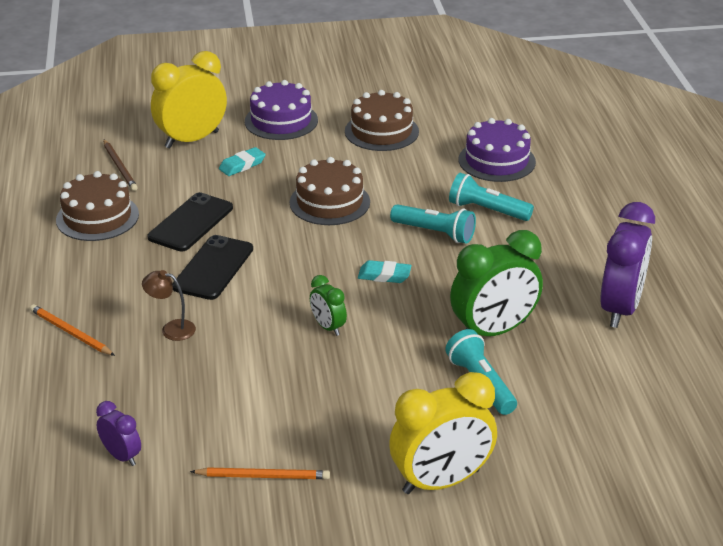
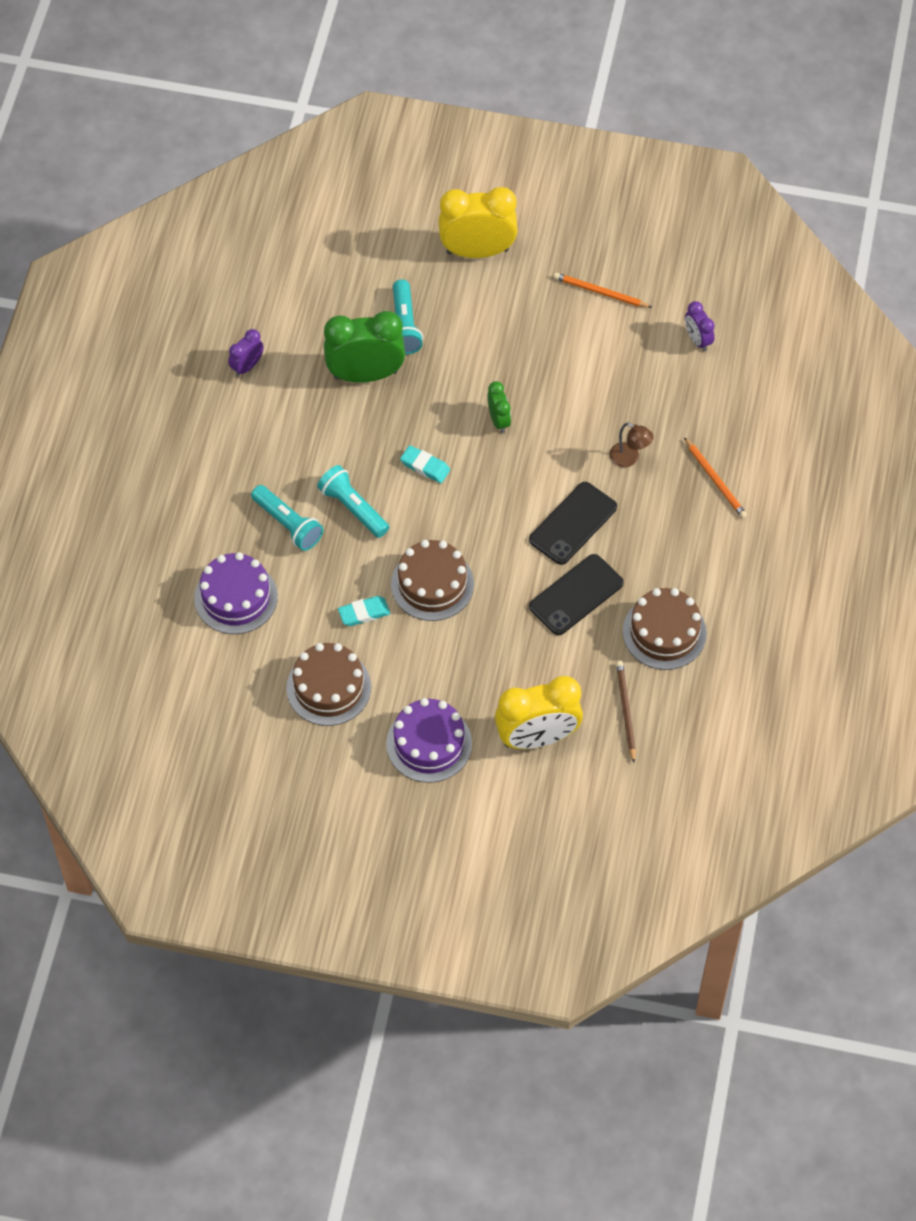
camera: 160 degrees left, 25 degrees up
(242, 165) = (498, 673): turquoise eraser -> turquoise eraser (364, 613)
(620, 309) = (247, 366): purple clock -> purple clock, size x0.50

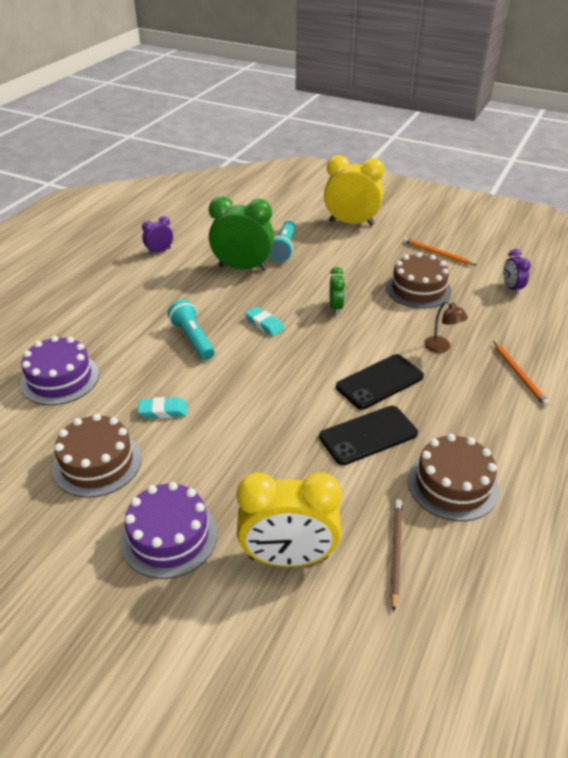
camera: 15 degrees right, 20 degrees down
(288, 524) = (134, 340): turquoise flashlight -> none
(432, 584) = (235, 401): brown cake -> brown cake (418, 289)

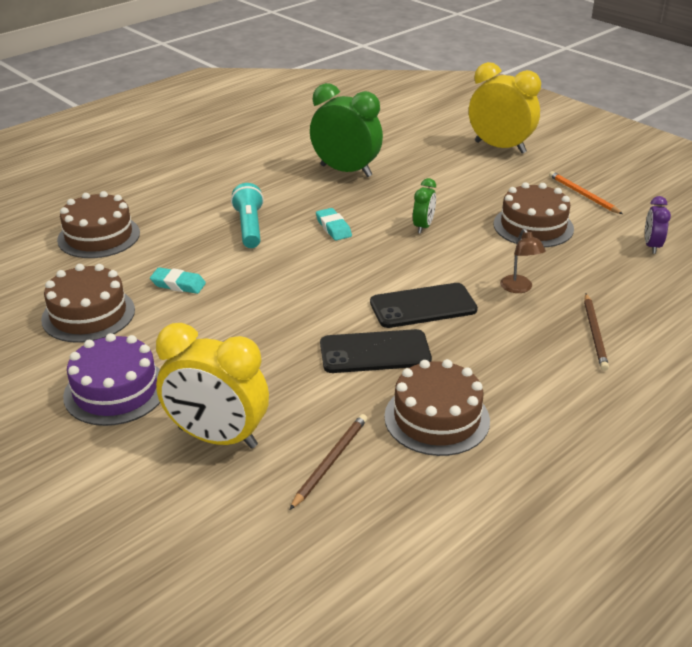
camera: 20 degrees right, 5 degrees down
(60, 378) = (99, 236): purple cake -> brown cake
(159, 251) = (268, 141): purple clock -> none
(283, 249) = (403, 160): turquoise flashlight -> none
(519, 375) = (595, 334): orange pencil -> brown pencil

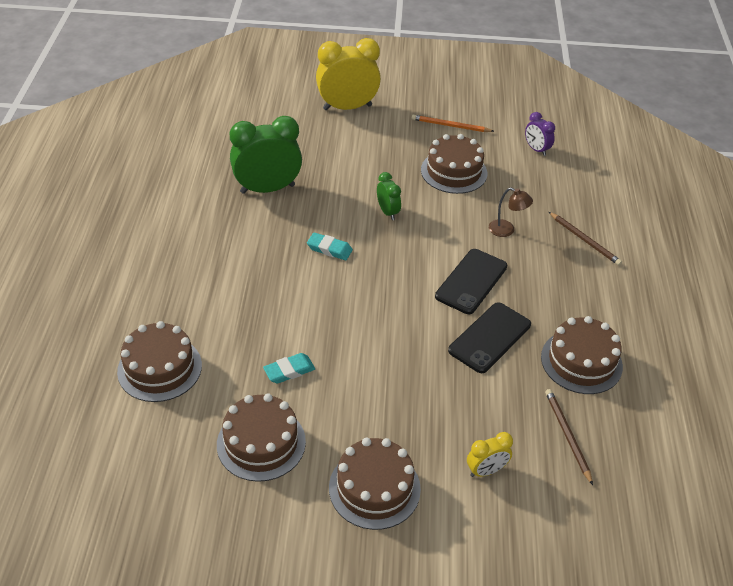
camera: 45 degrees left, 10 degrees up
(115, 391) = (374, 488): purple cake -> brown cake
(217, 438) = (486, 471): yellow clock -> yellow clock, size x0.50
(249, 227) = (268, 285): turquoise flashlight -> none

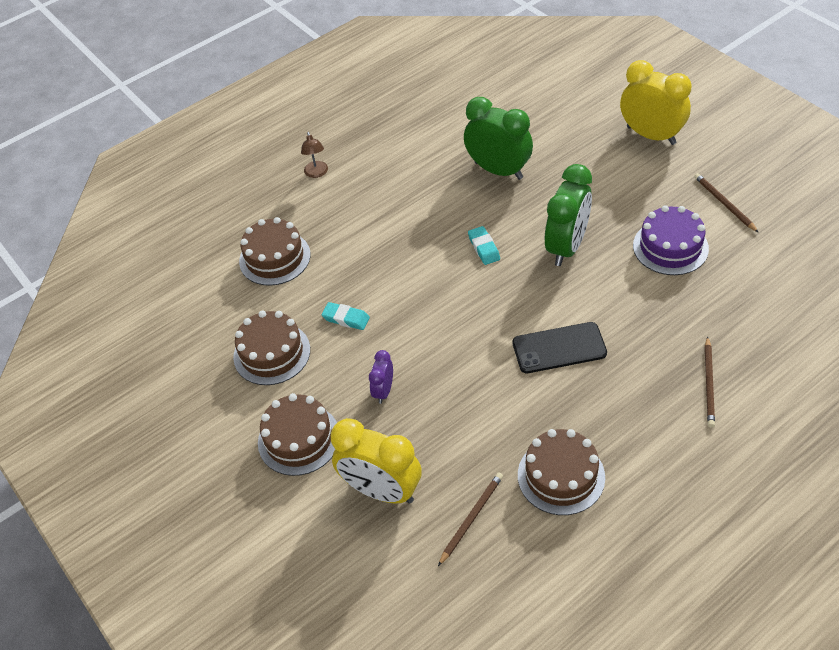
camera: 55 degrees right, 5 degrees up
(388, 212) = (567, 247): green clock -> green clock, size x2.01
(450, 126) = (724, 203): orange pencil -> brown pencil
(454, 171) = (670, 247): brown cake -> purple cake
(486, 471) = (381, 491): yellow clock -> yellow clock, size x2.01
(490, 338) = (513, 402): black phone -> none
(506, 230) = (647, 327): brown lamp -> brown lamp (317, 173)
(536, 149) = (780, 274): purple clock -> purple clock (383, 391)

